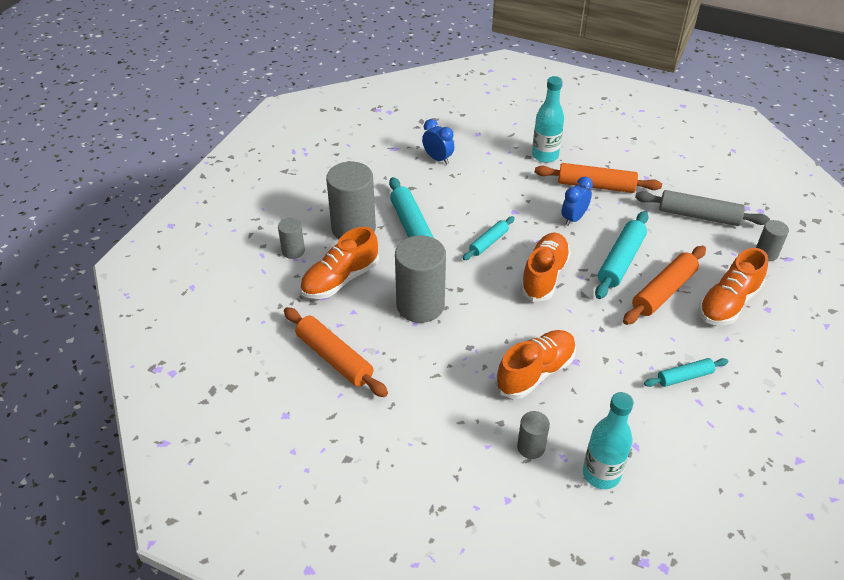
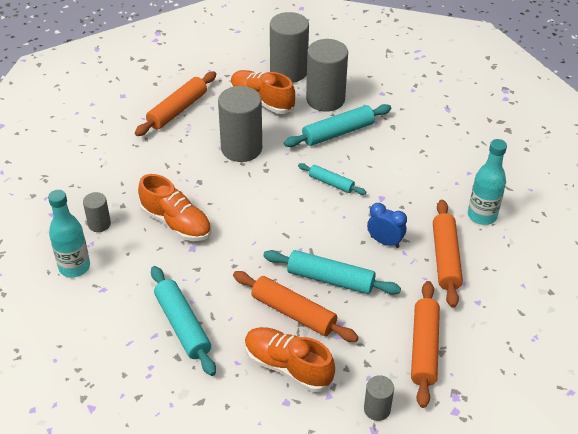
camera: 80 degrees right, 0 degrees up
(293, 251) = (288, 71): grey cylinder -> grey cylinder, size x1.99
(438, 159) = (443, 139): blue clock -> none
(544, 276) = (295, 223): orange shoe -> none
(684, 377) = (182, 325): turquoise rolling pin -> turquoise rolling pin, size x1.67
(698, 216) = (424, 348): grey rolling pin -> orange rolling pin

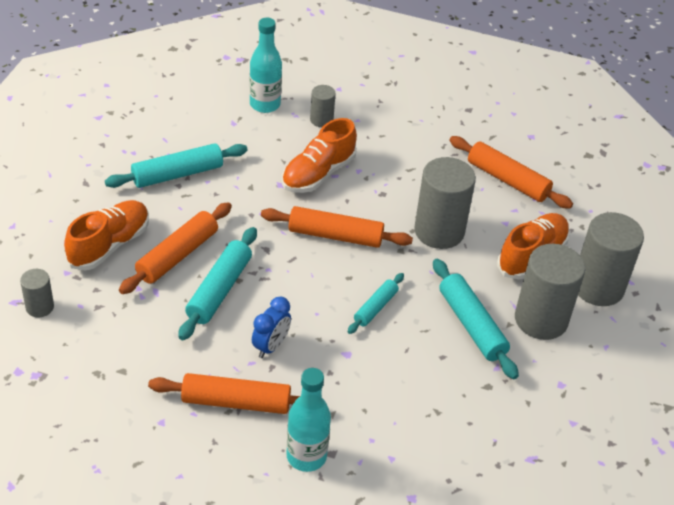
camera: 90 degrees right, 0 degrees up
(424, 348) = (106, 358): orange rolling pin -> orange rolling pin (335, 235)

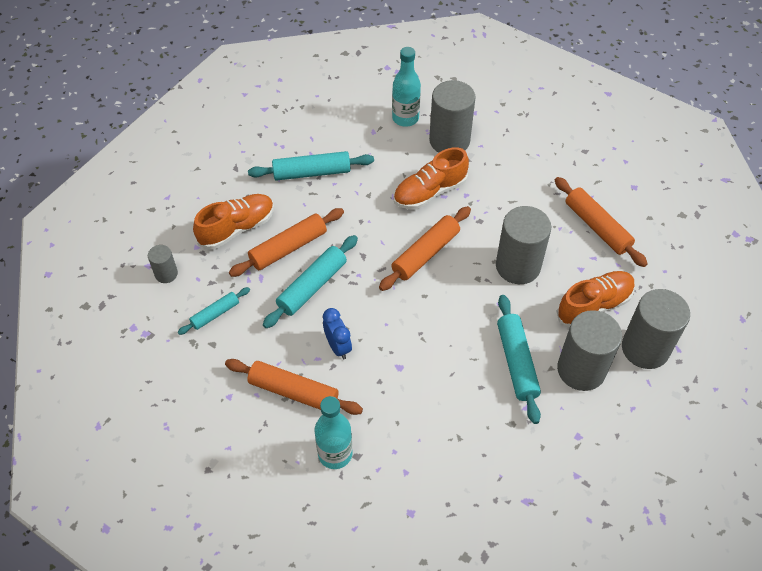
camera: 20 degrees right, 10 degrees up
(271, 346) = (338, 347): blue clock -> blue clock turned 75 degrees counterclockwise
(321, 120) = (449, 140): grey cylinder -> grey cylinder, size x1.99
(335, 235) = (425, 254): orange rolling pin -> orange rolling pin turned 75 degrees counterclockwise
(375, 308) = (438, 329): turquoise rolling pin -> turquoise rolling pin (215, 314)

